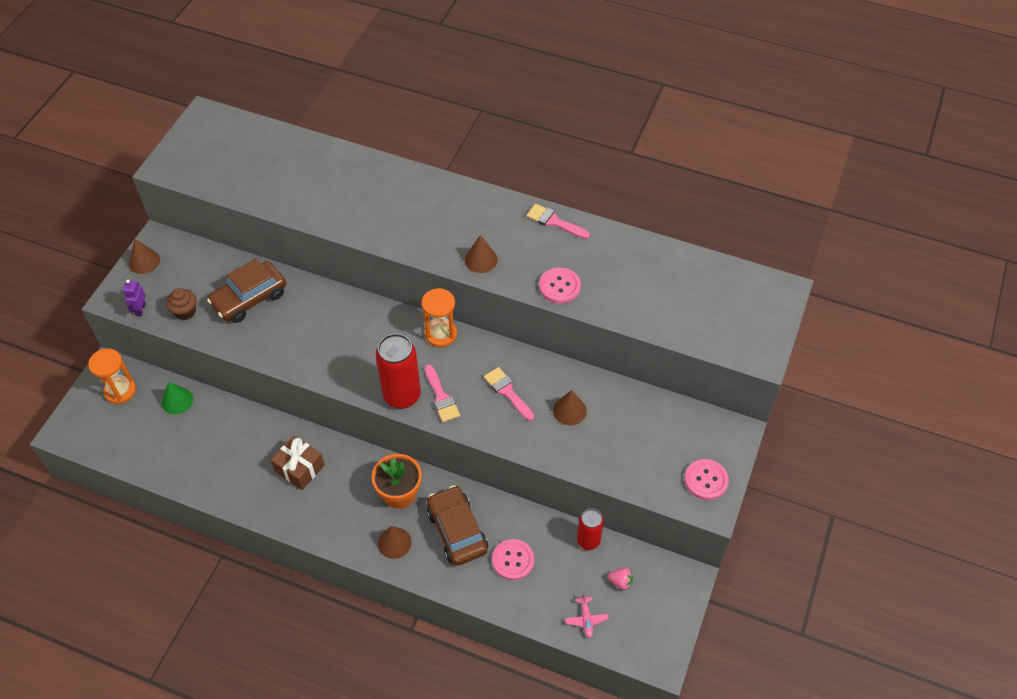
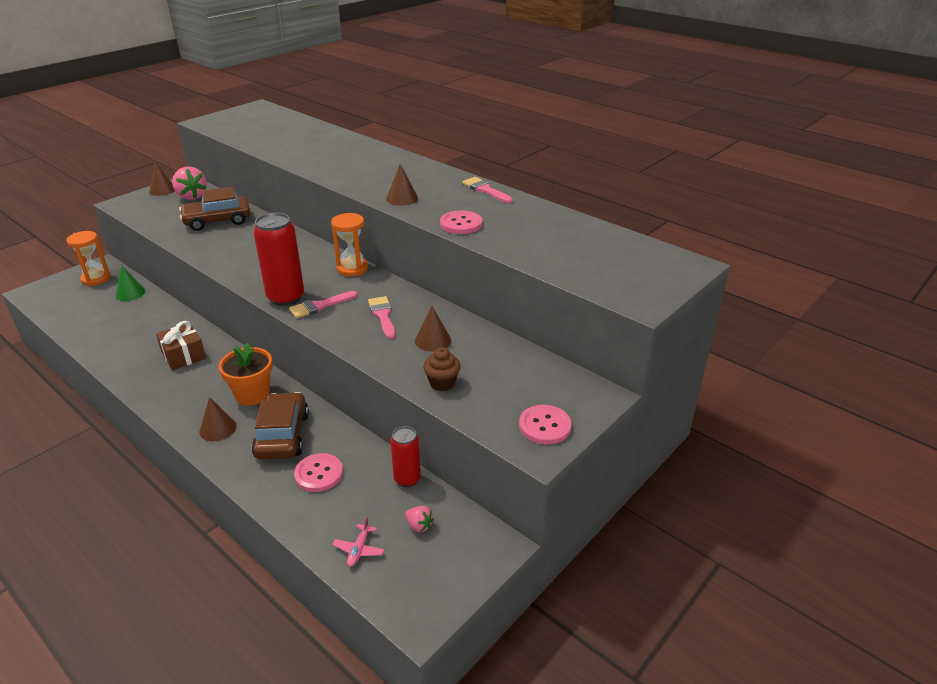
camera: 20 degrees right, 20 degrees down
(140, 309) = (133, 212): purple robot -> none
(185, 312) = (163, 218): brown cupcake -> brown cupcake (442, 383)
(187, 263) = (191, 196): none -> pink strawberry
(441, 397) = (319, 306): pink brush -> pink brush turned 60 degrees clockwise

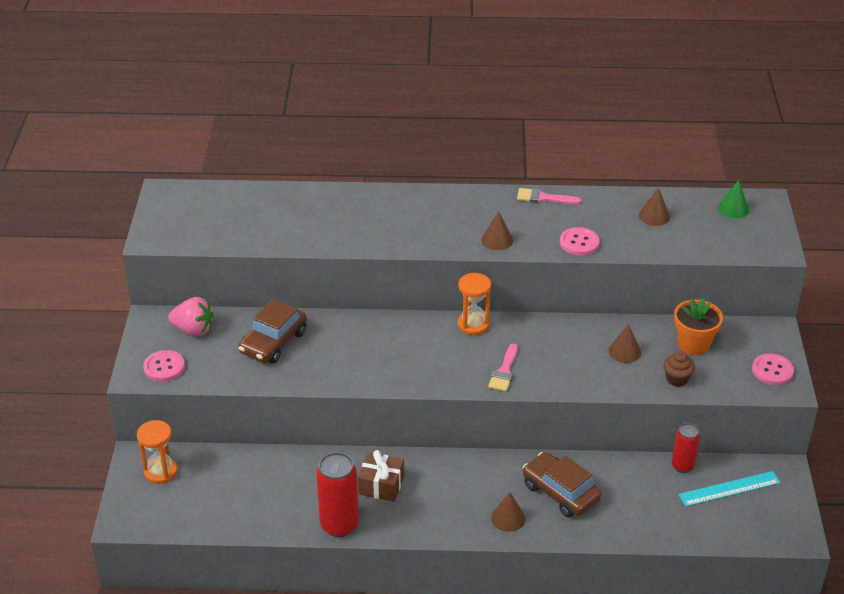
camera: 40 degrees left, 5 degrees up
(130, 293) = (225, 464): green cone -> green cone (733, 208)
(162, 190) = (148, 339): brown cone -> brown cone (654, 216)
(252, 394) = (489, 479): orange flower pot -> orange flower pot (693, 344)
(286, 297) = (467, 379): red can -> red can (339, 525)
(319, 474) = (625, 500): pink button -> pink button (164, 367)
(359, 549) = (717, 525): pink plane -> none
(383, 315) = (561, 352): pink brush -> none
(419, 525) = (729, 488): pink strawberry -> turquoise ruler

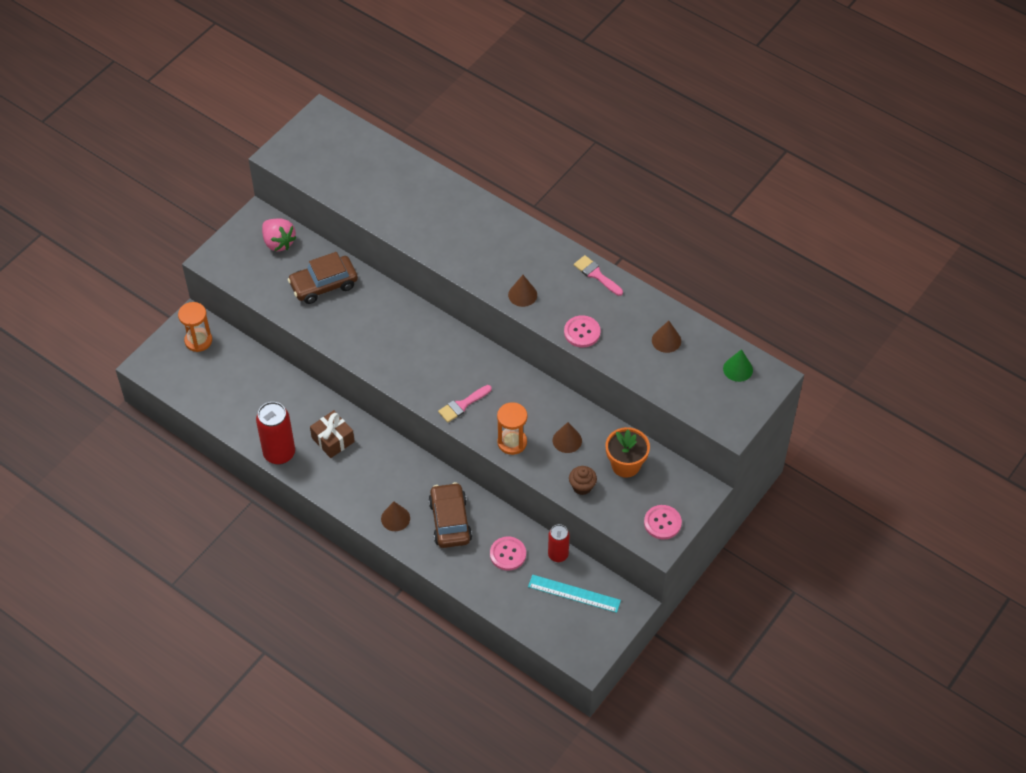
camera: 35 degrees right, 15 degrees up
(164, 367) = (234, 264): pink button -> pink button (508, 554)
(473, 324) = (477, 351): orange hourglass -> orange hourglass (512, 442)

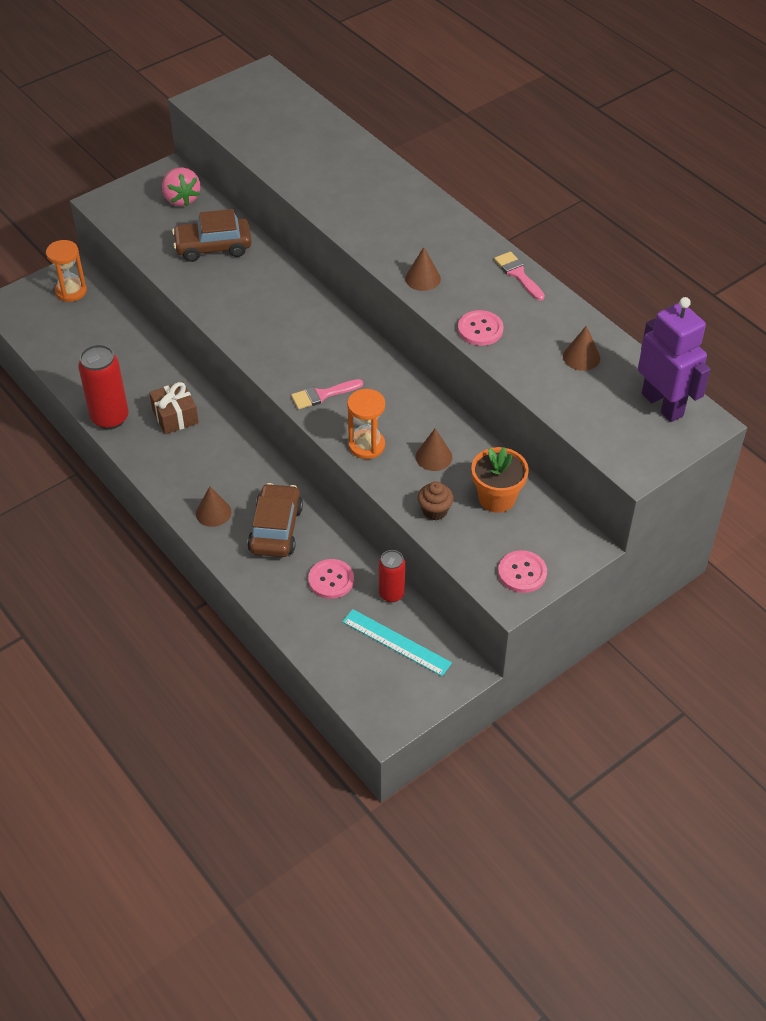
camera: 15 degrees right, 5 degrees down
(738, 369) = (662, 404): green cone -> purple robot

